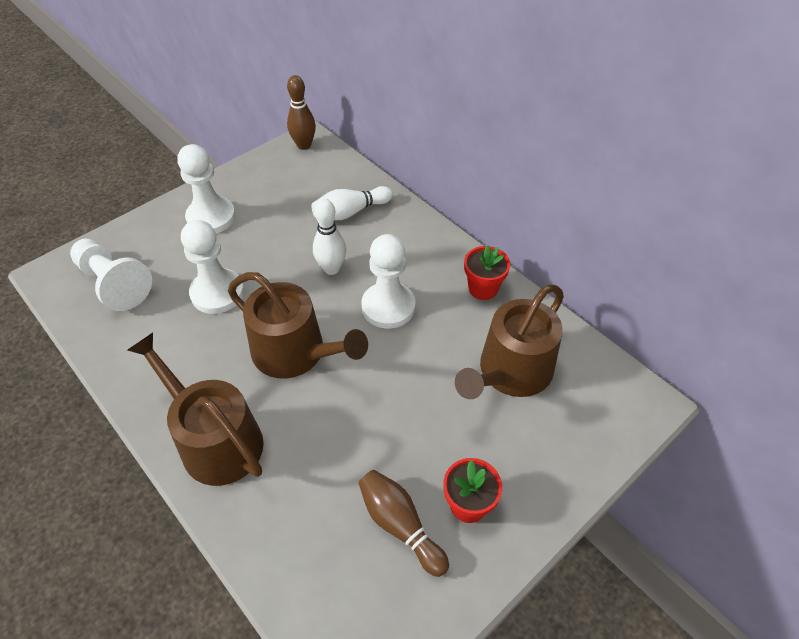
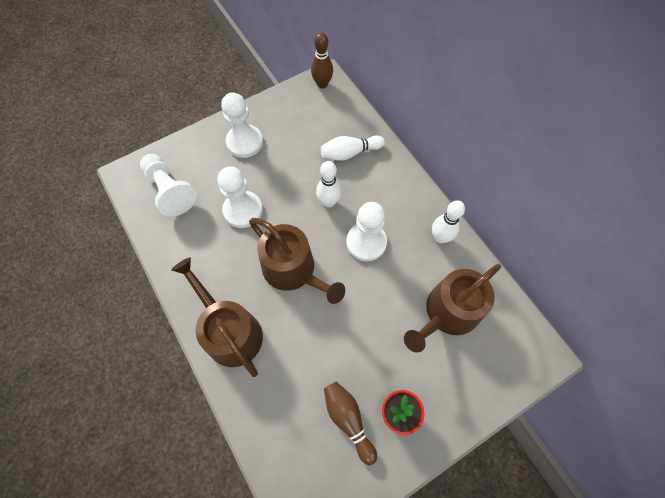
camera: 10 degrees right, 15 degrees up
(483, 288) = (440, 238): red flower pot -> white bowling pin

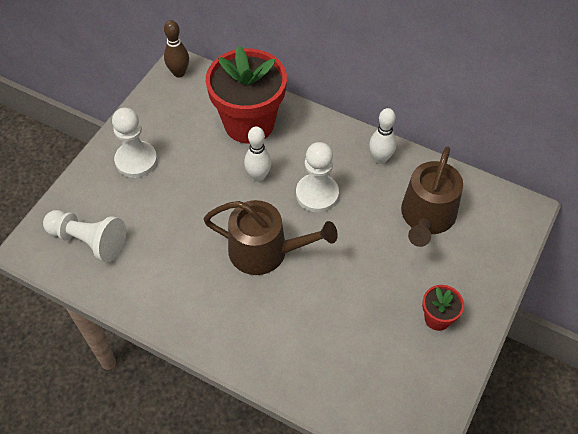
camera: 30 degrees left, 10 degrees down
(230, 331) = (241, 334): brown watering can -> none
(243, 210) = (178, 223): white pawn -> none
(348, 419) = (399, 347): brown bowling pin -> none
(350, 153) = (249, 123): white bowling pin -> red flower pot

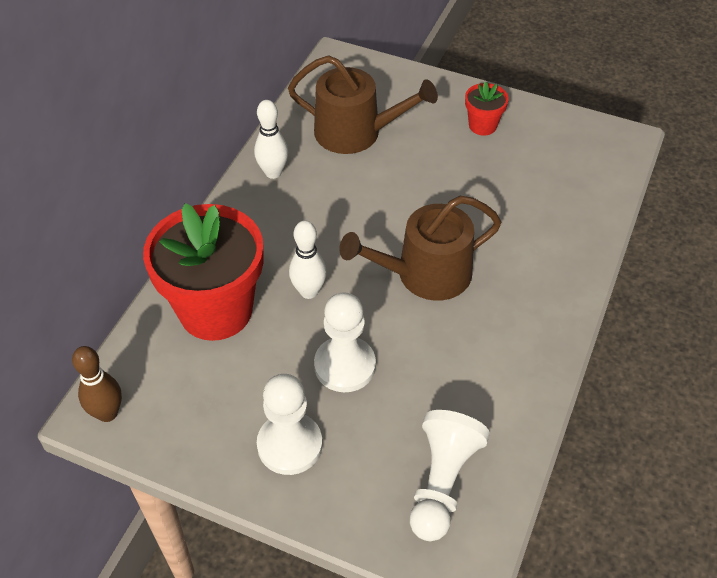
camera: 95 degrees left, 5 degrees down
(265, 251) = (425, 274): brown watering can -> brown watering can turned 120 degrees counterclockwise
(317, 194) = (333, 229): white pawn -> white pawn (345, 366)

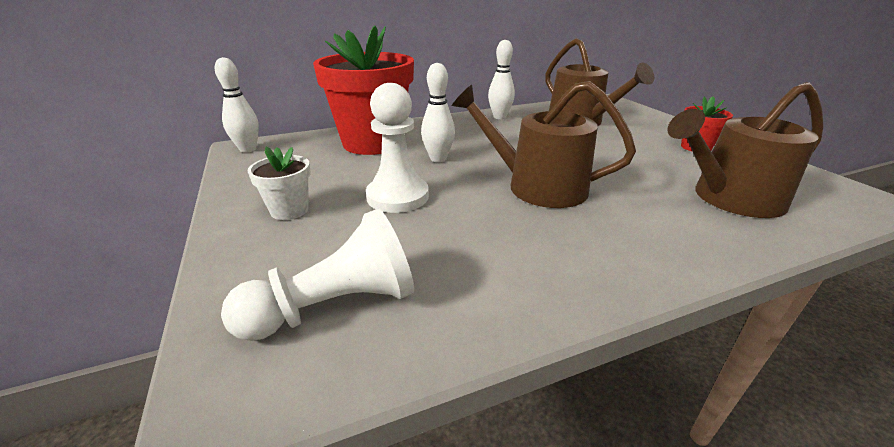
camera: 45 degrees right, 20 degrees down
(107, 413) = (248, 149): brown bowling pin -> white bowling pin
(290, 445) = (289, 210): white pawn -> white flower pot
(551, 197) = (730, 199): none -> brown watering can

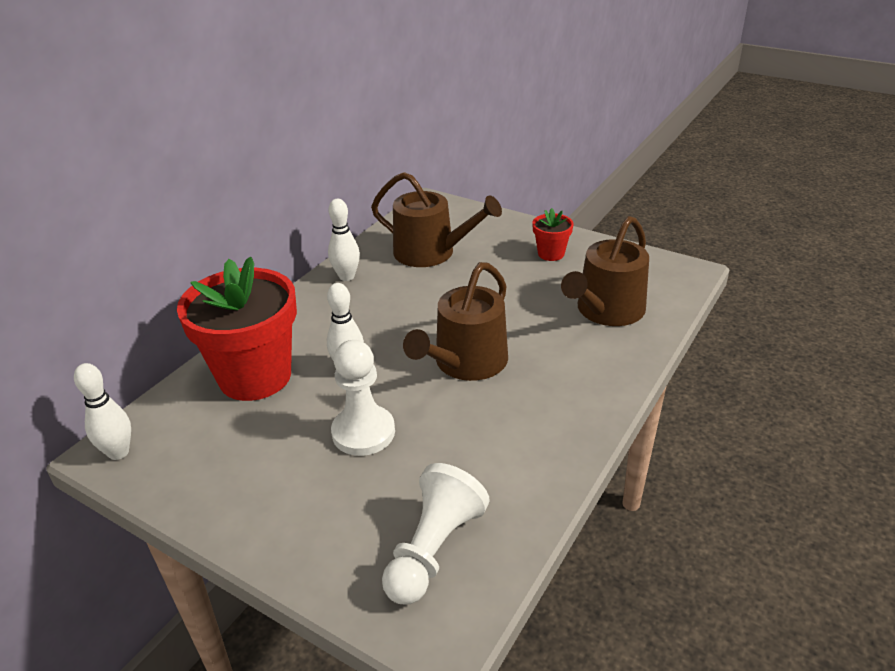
camera: 35 degrees left, 5 degrees up
(289, 210) = (284, 497): white flower pot -> none
(537, 186) = (466, 363): brown watering can -> brown watering can turned 45 degrees counterclockwise

